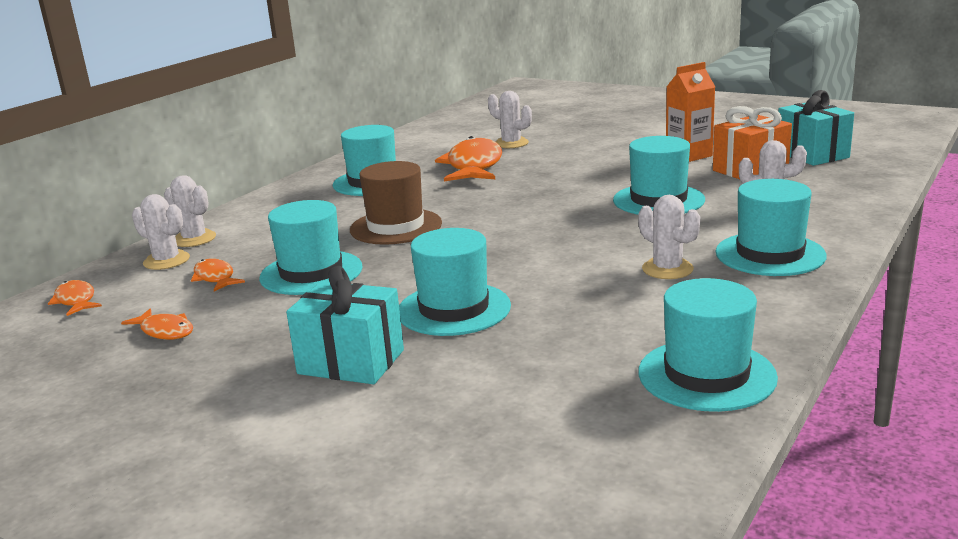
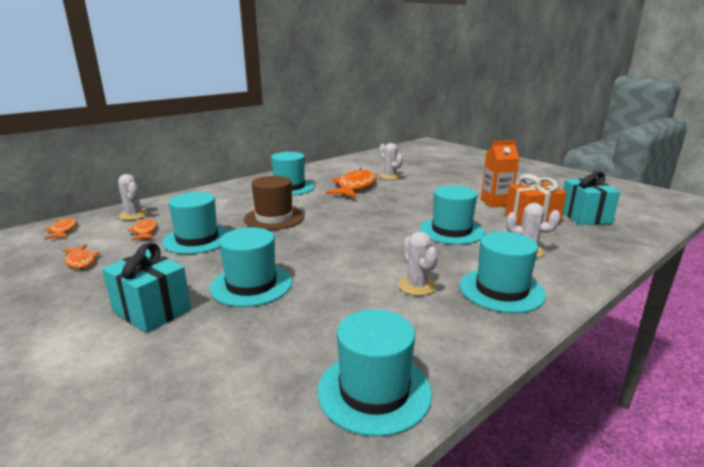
camera: 15 degrees right, 0 degrees up
(194, 239) = (162, 204): white cactus -> none

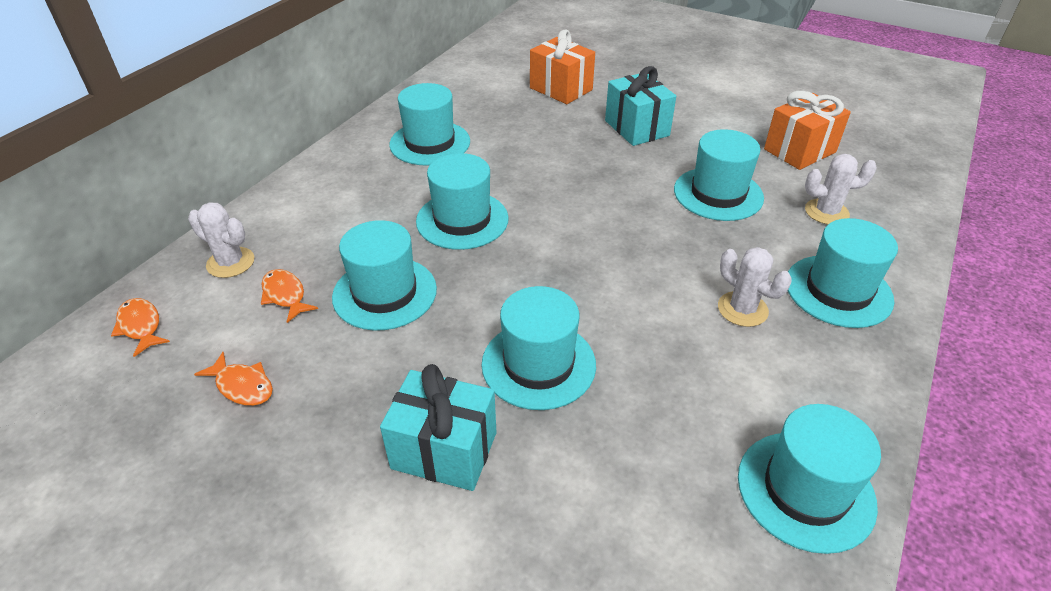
camera: 20 degrees left, 20 degrees up
(274, 218) = (462, 220): brown hat -> turquoise hat
(355, 187) = (528, 124): orange fish -> none
(390, 176) = (561, 89): white cactus -> orange gift
(496, 202) = (737, 122): orange carton -> none
(584, 217) = (855, 130): turquoise gift -> turquoise gift (637, 128)

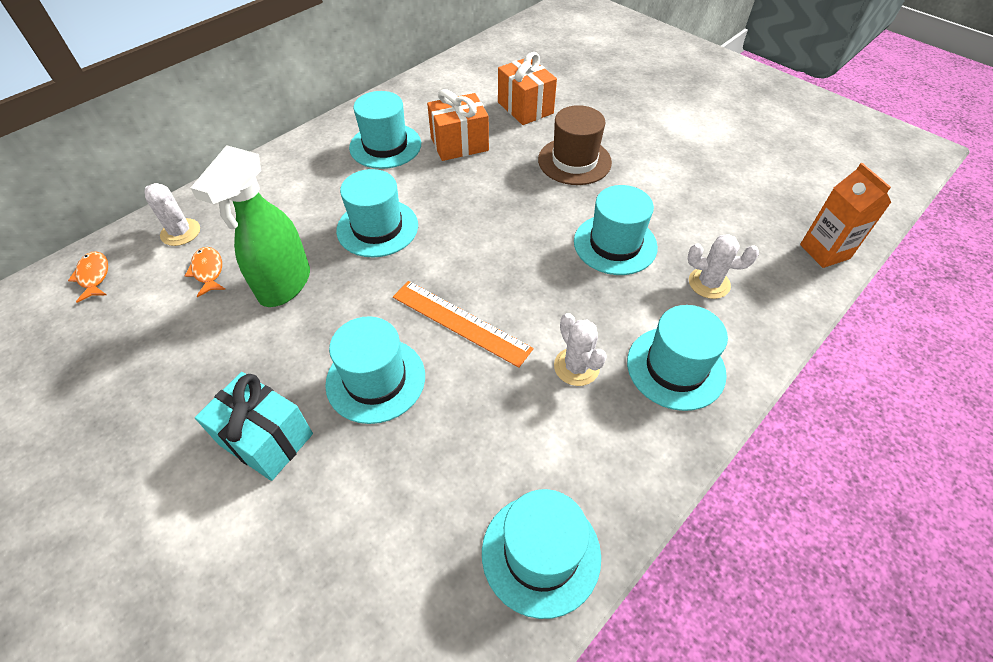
camera: 15 degrees right, 10 degrees up
(242, 386) = (144, 345): orange fish -> none
(384, 293) = (284, 285): turquoise hat -> green spray bottle
(601, 292) = (460, 322): none -> orange ruler
(637, 128) = (574, 161): turquoise gift -> brown hat
(799, 151) = (718, 212): orange gift -> orange gift (459, 144)
(914, 168) = (824, 251): none -> orange carton

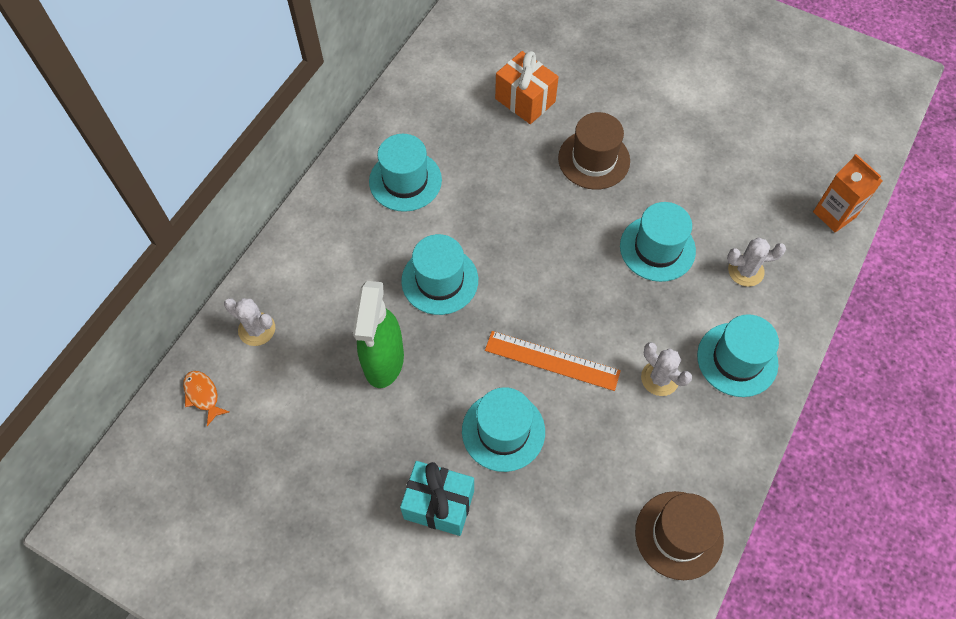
camera: 15 degrees left, 10 degrees up
(208, 271) = (306, 364): orange fish -> none
(459, 144) = (477, 162): orange gift -> none
(541, 553) = (679, 535): turquoise hat -> brown hat

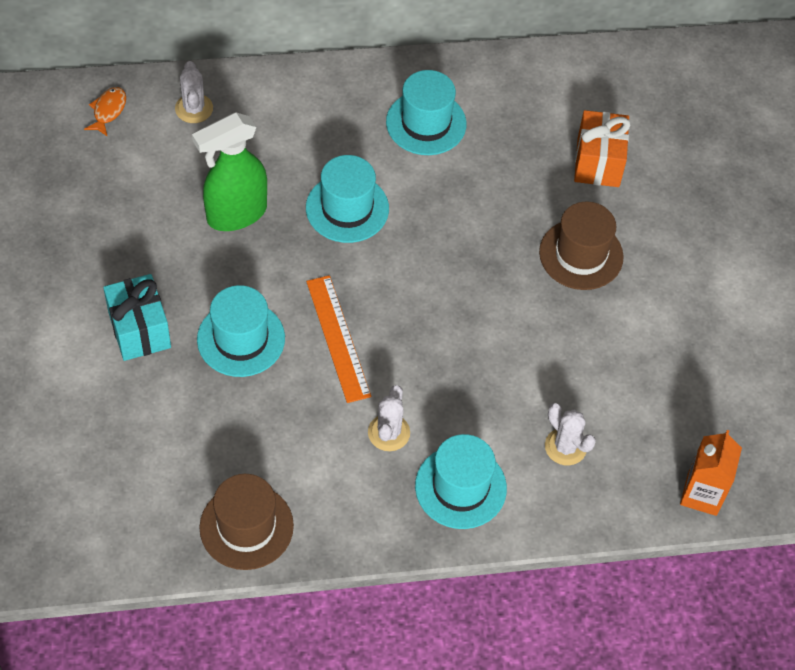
camera: 50 degrees right, 5 degrees down
(657, 248) = (526, 359): turquoise hat -> none

